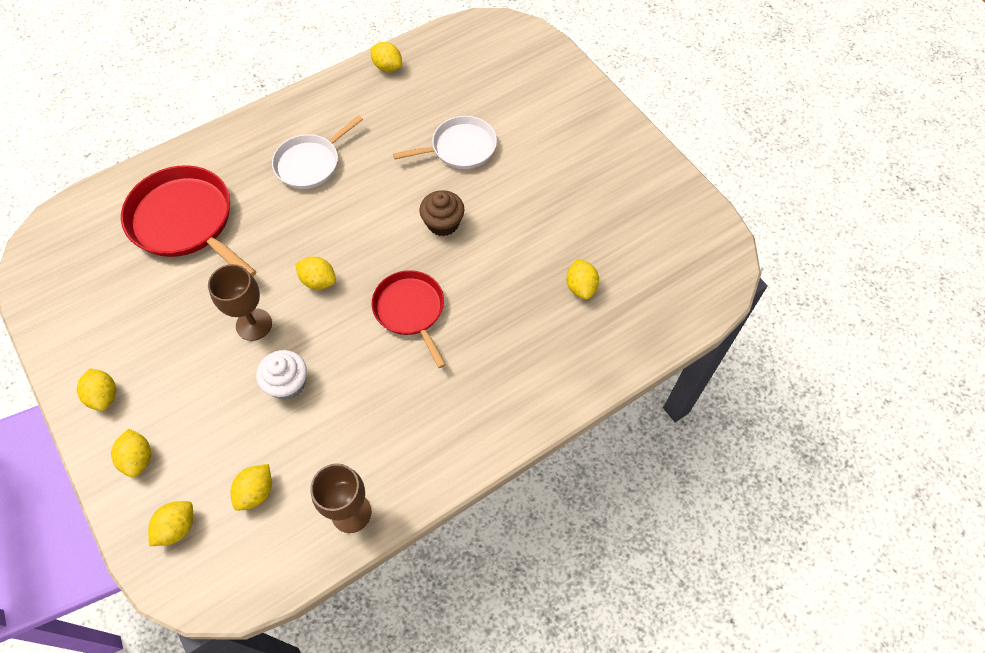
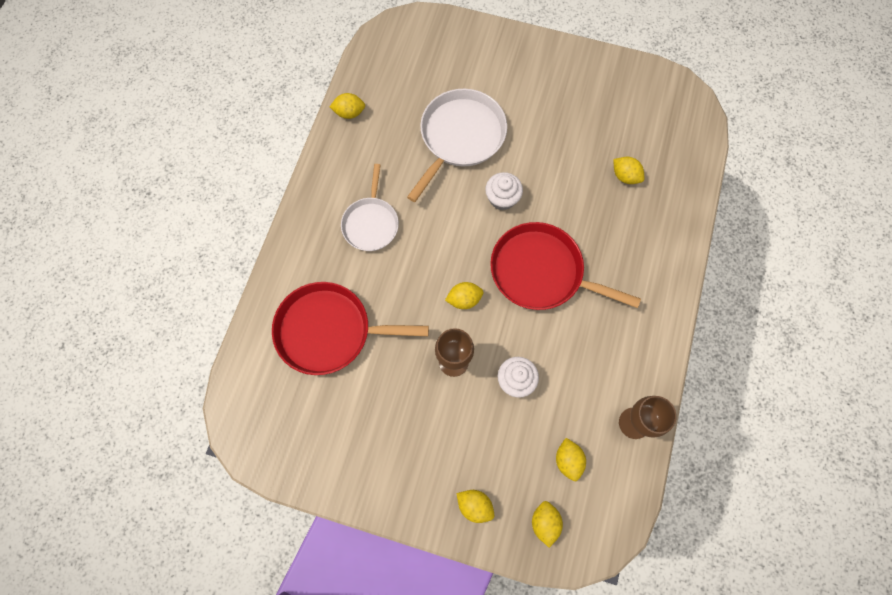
camera: 40 degrees left, 10 degrees up
(104, 396) = (407, 488): yellow lemon -> none
(411, 310) = (541, 272): red pan -> red pan, size x1.57
(443, 223) = (502, 198): brown cupcake -> white cupcake
(460, 148) = (460, 137): white pan -> white pan, size x1.57

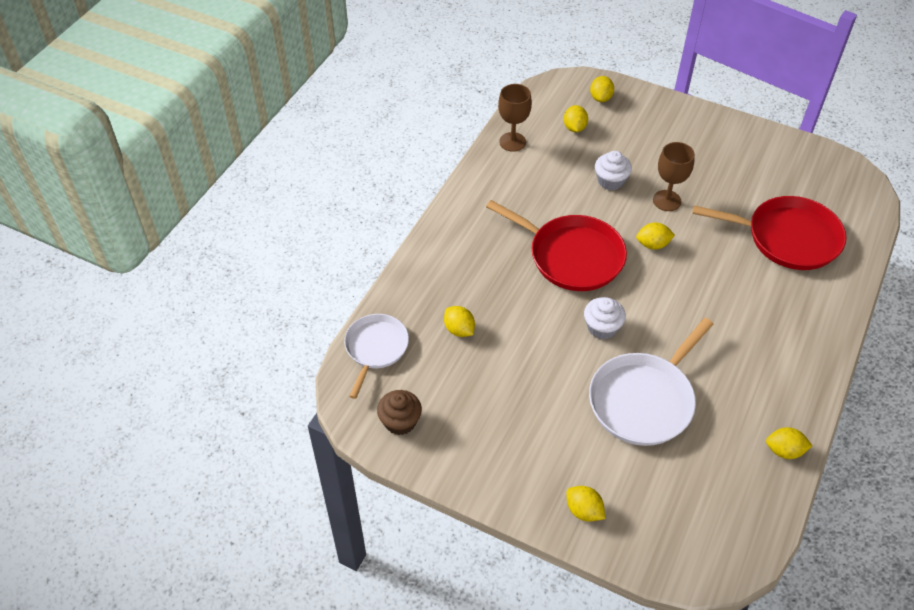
camera: 170 degrees left, 20 degrees down
(371, 223) = (750, 324): white pan -> white pan (375, 348)
(474, 505) = (655, 113): yellow lemon -> yellow lemon (583, 511)
(647, 90) = (400, 421): none -> brown cupcake

